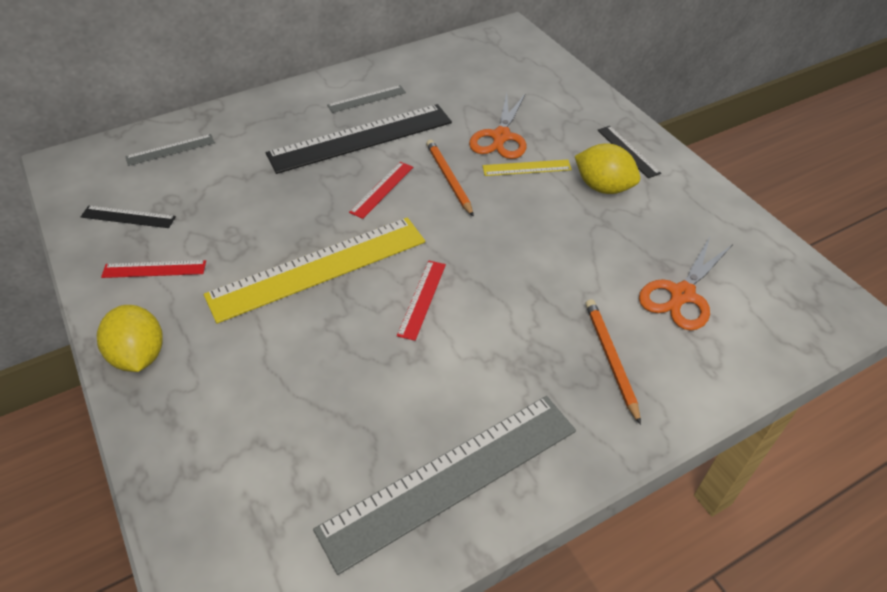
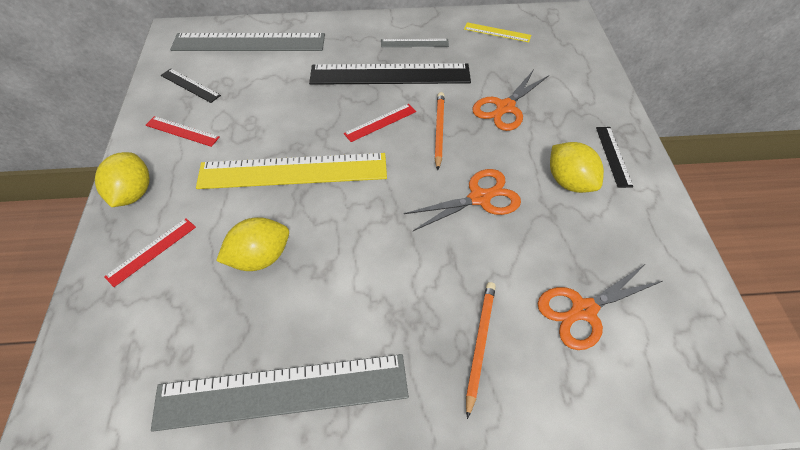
camera: 25 degrees right, 5 degrees up
(170, 150) = (249, 43): grey ruler -> grey ruler, size x2.22
(340, 365) = (260, 258): none -> yellow lemon
(422, 299) = (355, 227): red ruler -> red ruler (152, 251)
(526, 168) = (511, 142): yellow ruler -> yellow ruler (497, 32)
(529, 229) = (479, 198): none -> orange scissors

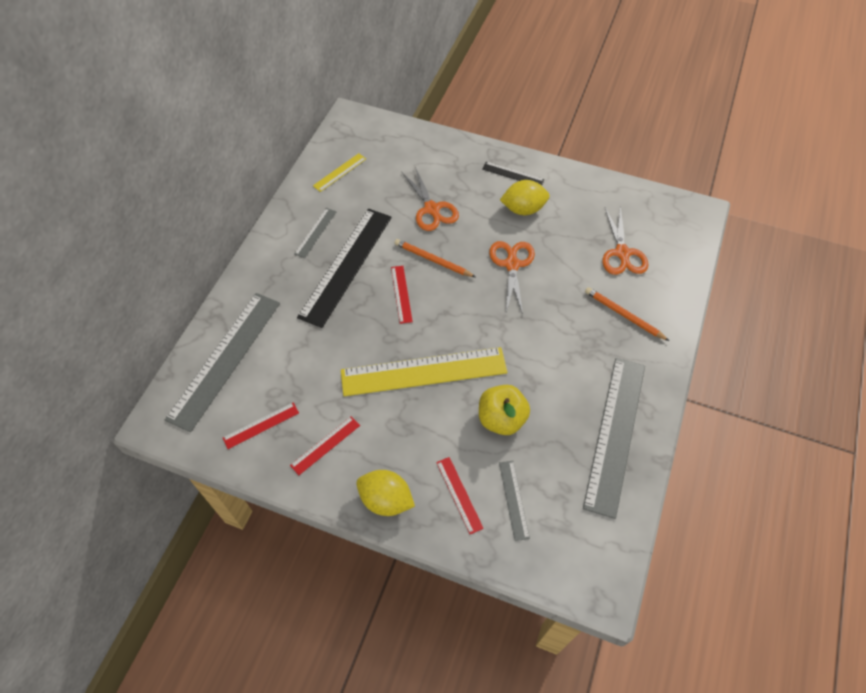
camera: 65 degrees left, 5 degrees up
(156, 304) = (513, 499): none -> grey ruler
(190, 85) = (261, 425): black ruler -> red ruler
(260, 258) = (501, 419): yellow lemon -> yellow apple
(293, 171) = (424, 372): yellow ruler -> yellow ruler turned 60 degrees clockwise

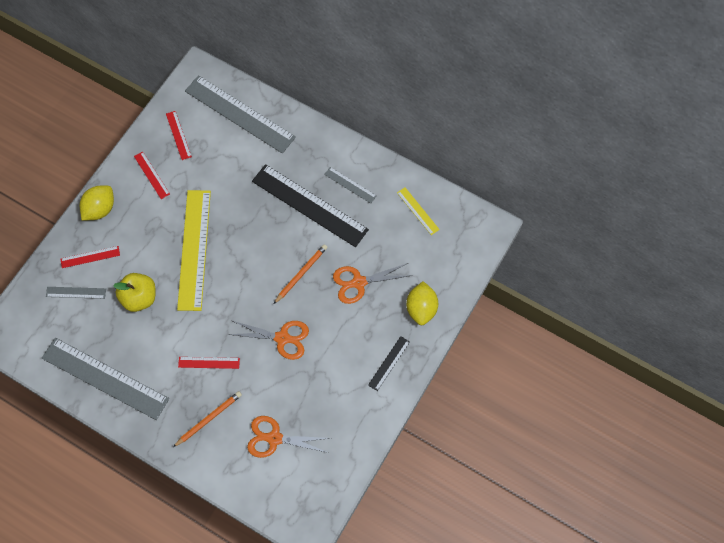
camera: 100 degrees right, 10 degrees up
(401, 294) = (271, 244): red ruler -> red ruler (209, 362)
(523, 209) = (343, 362): yellow lemon -> yellow lemon (421, 308)

